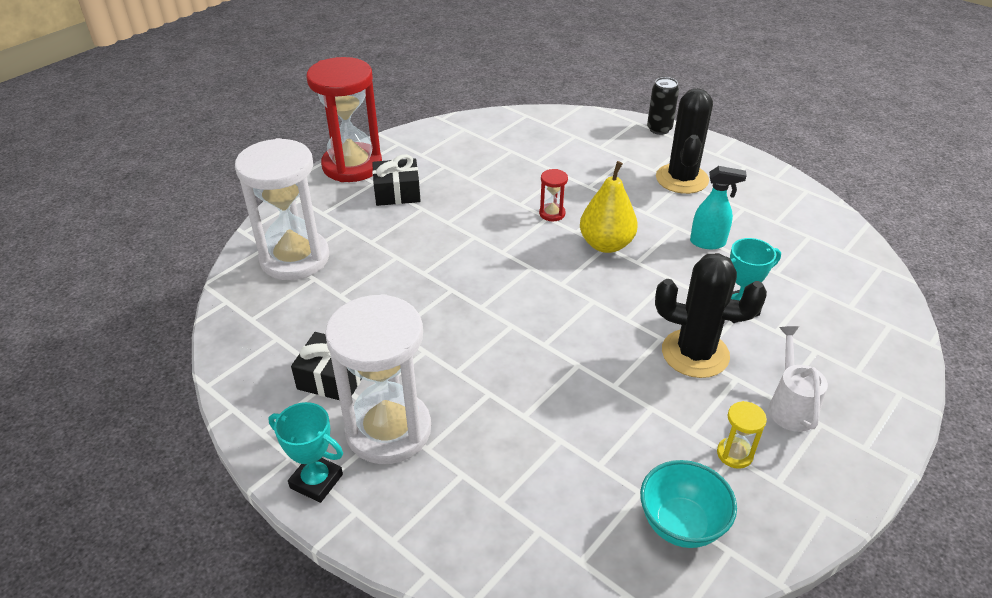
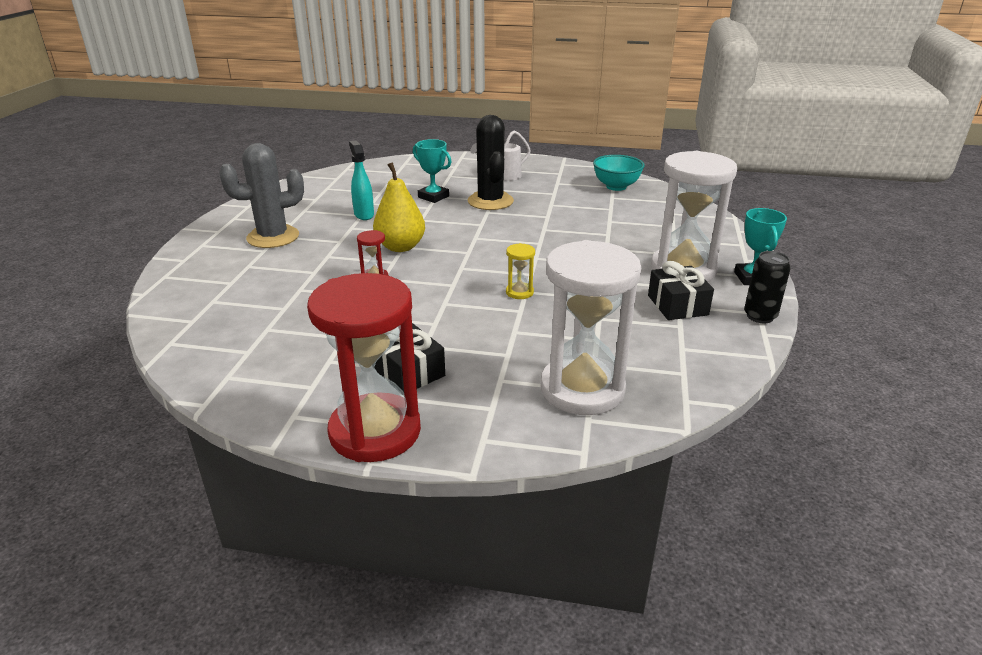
camera: 120 degrees left, 10 degrees down
(659, 129) = (177, 262): black can -> black can (760, 316)
(682, 179) = (273, 237): black cactus -> grey cactus
(734, 454) = (555, 183): yellow hourglass -> yellow hourglass (519, 292)

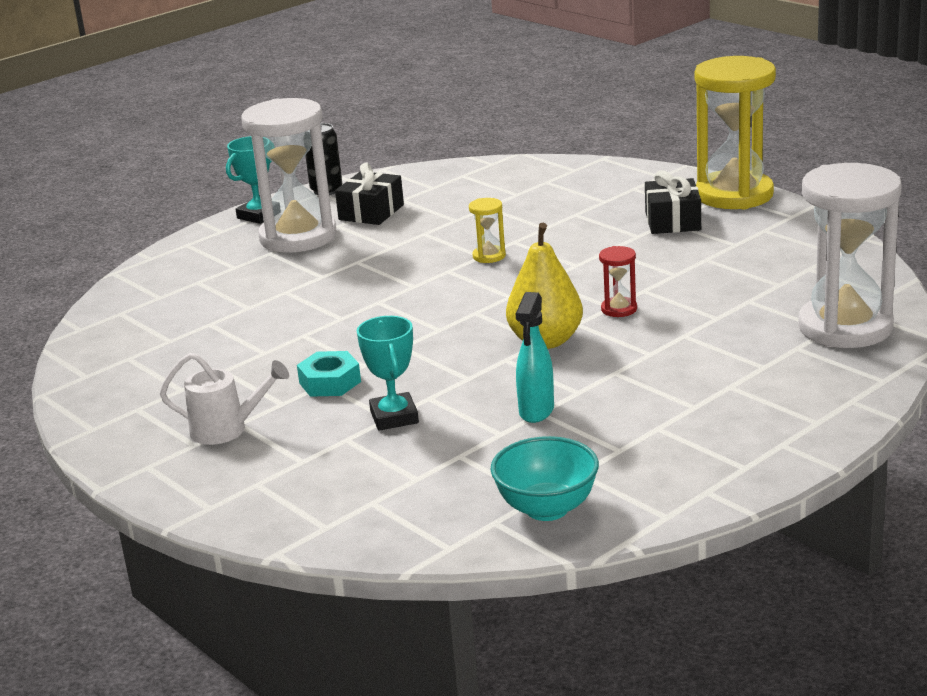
camera: 140 degrees left, 5 degrees down
(273, 237) = (703, 406): grey cactus -> none
(375, 431) = (734, 195): red hourglass -> yellow hourglass
(490, 201) = (330, 382): black cactus -> turquoise nut
(582, 389) = (552, 183): white hourglass -> white hourglass (845, 327)
(616, 187) = (125, 356): turquoise bowl -> turquoise bowl (547, 509)

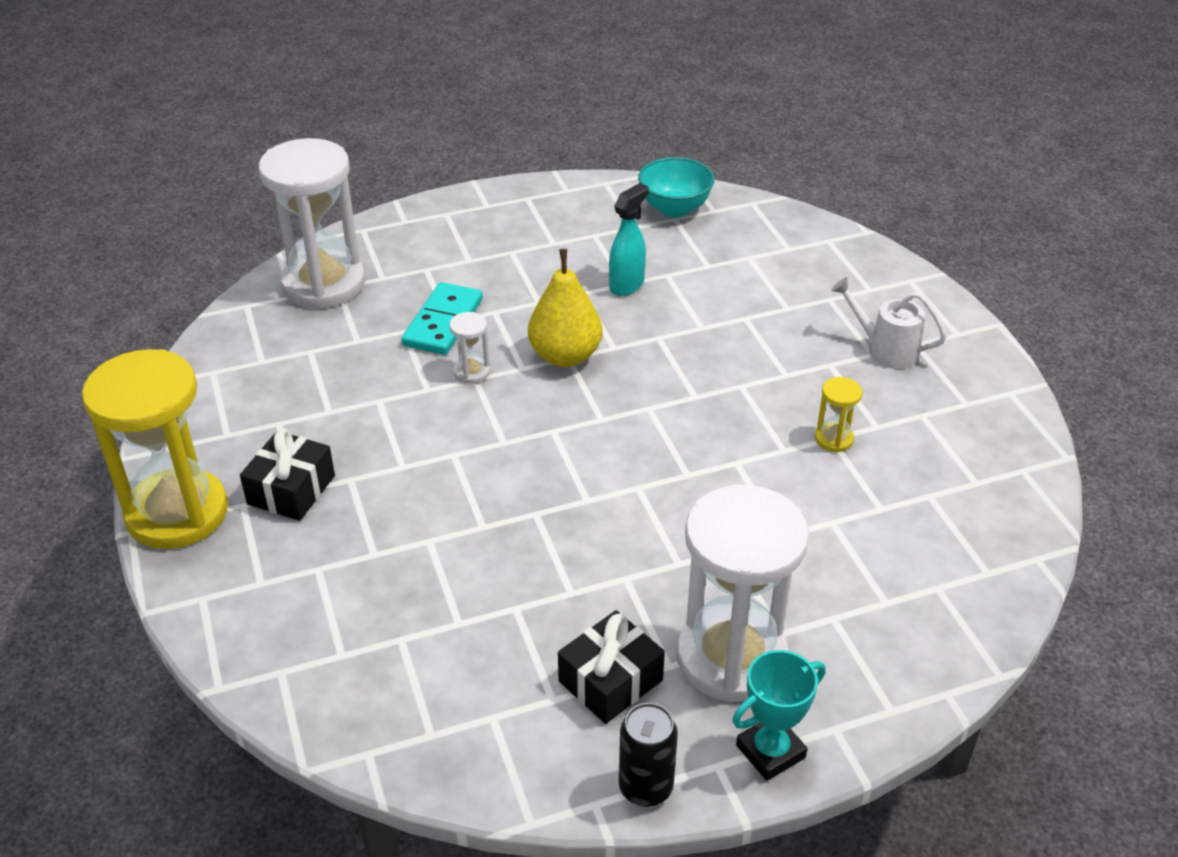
camera: 160 degrees left, 15 degrees up
(330, 382) = (779, 374): turquoise nut -> none
(394, 417) = (740, 316): turquoise trophy -> none
(489, 256) = (528, 508): yellow hourglass -> yellow hourglass (833, 439)
(619, 309) = (471, 372): red hourglass -> white hourglass
(688, 332) = (443, 322): none -> turquoise domino

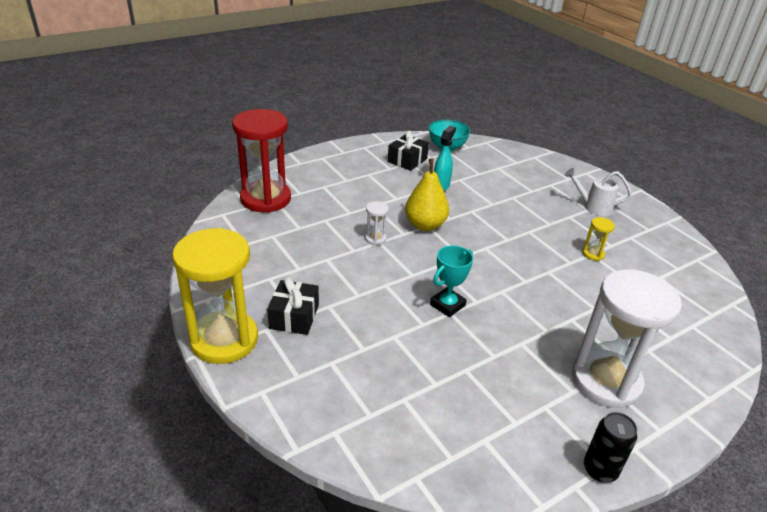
camera: 15 degrees left, 5 degrees down
(323, 284) = (265, 199): white hourglass -> red hourglass
(443, 322) = (346, 213): turquoise domino -> none
(610, 681) = (544, 406): black gift -> black gift (407, 160)
(770, 751) = (658, 434): turquoise trophy -> turquoise trophy (447, 305)

